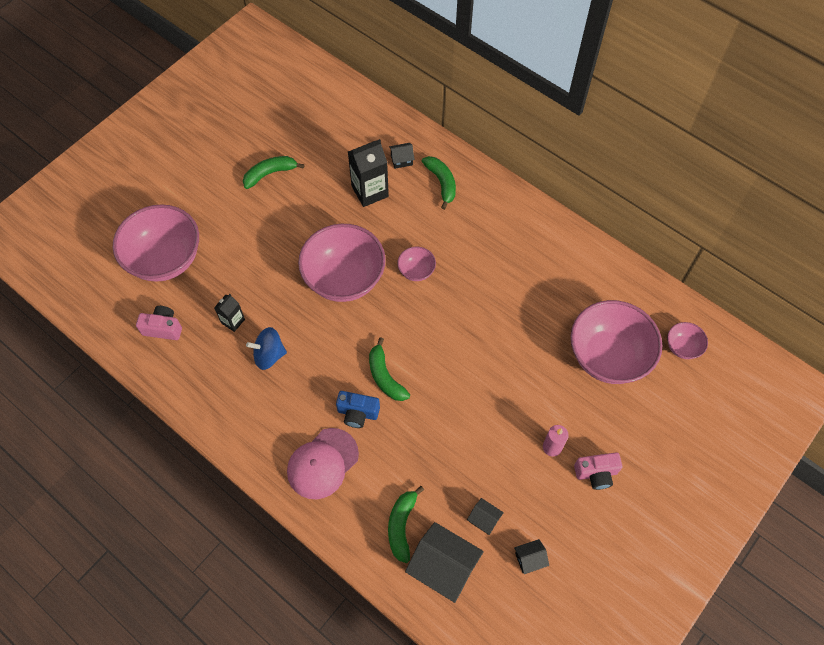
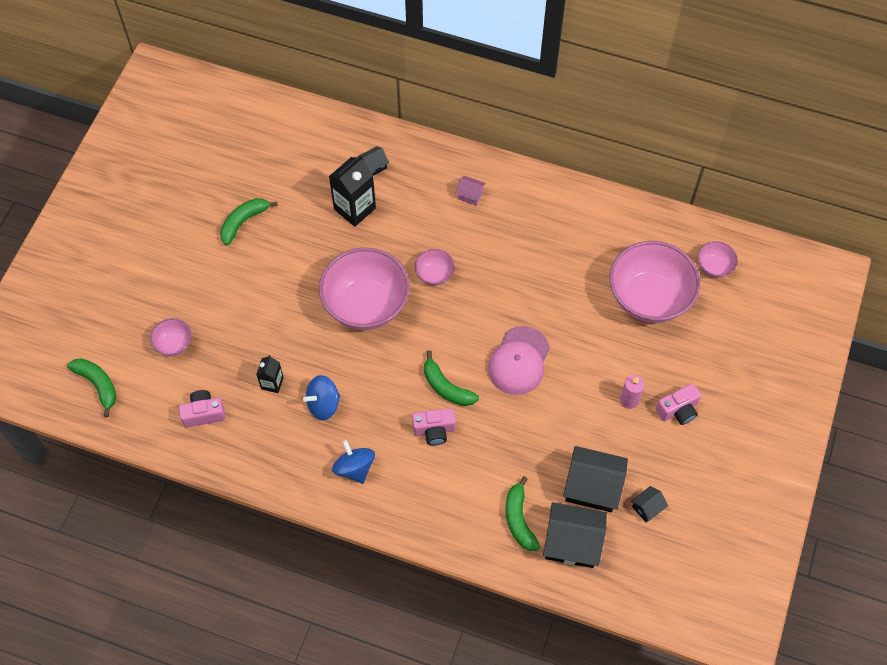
camera: 20 degrees left, 0 degrees up
(165, 259) = (174, 344): pink bowl -> pink bowl, size x0.45
(271, 423) = (354, 468): none -> blue spinning top
(322, 463) = (420, 489): pink cap -> pink cap (519, 361)
(358, 413) = (434, 430): blue camera -> pink camera
(441, 183) = (423, 178): green banana -> green banana (98, 385)
(477, 211) = (470, 195): none -> pink house
(484, 519) = (592, 487): black house -> black house, size x2.07

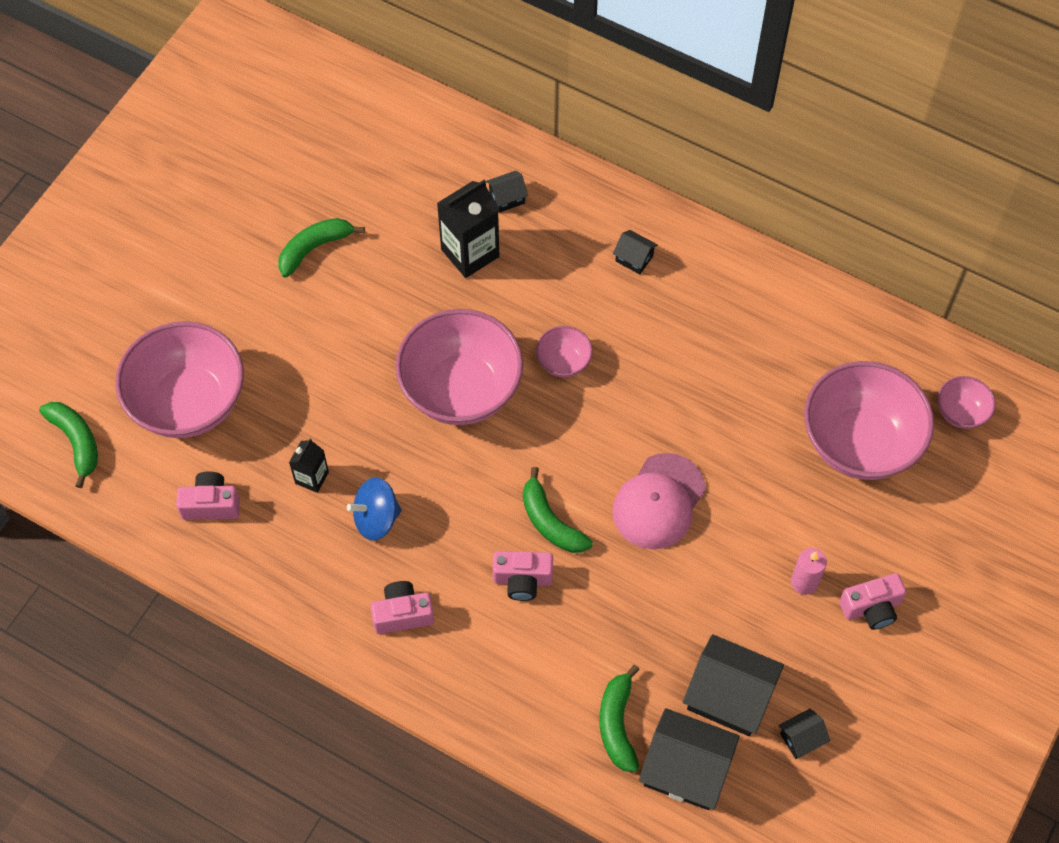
camera: 10 degrees right, 0 degrees up
(174, 344) = (189, 402): pink bowl -> pink bowl, size x2.20
(354, 468) = (402, 614): blue spinning top -> pink camera
(470, 195) = (634, 258): pink house -> black house

